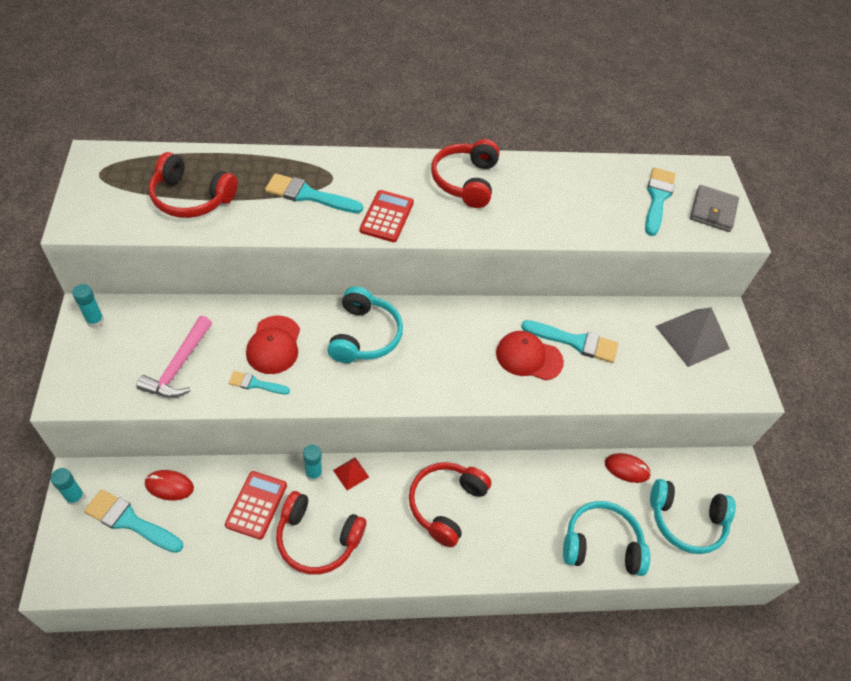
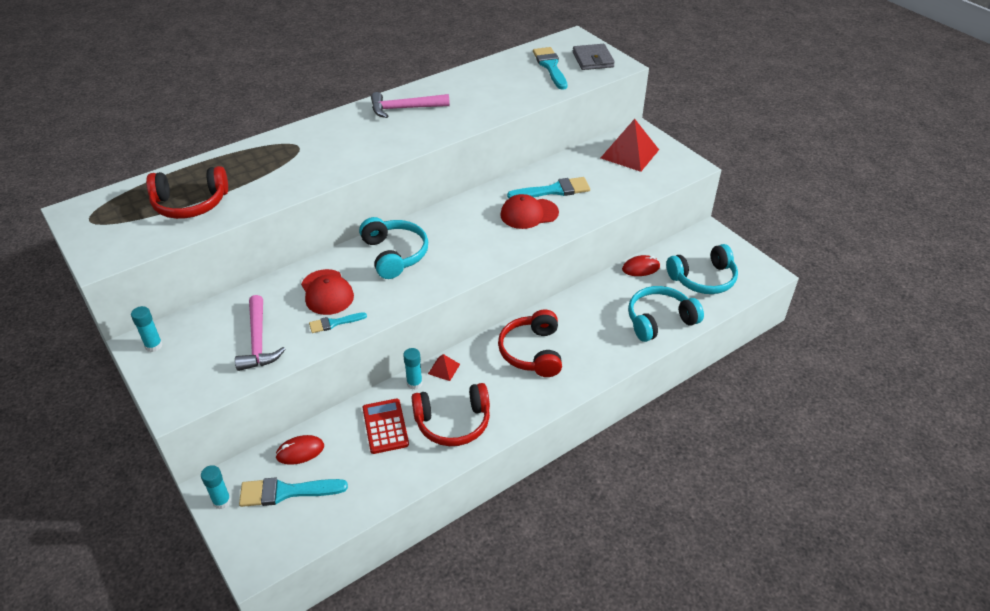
camera: 25 degrees left, 10 degrees down
(308, 195) = (289, 164): turquoise brush -> none
(387, 217) = (364, 152): red calculator -> none
(465, 181) = (404, 108): red headphones -> pink hammer
(692, 337) = (629, 153): grey pyramid -> red pyramid

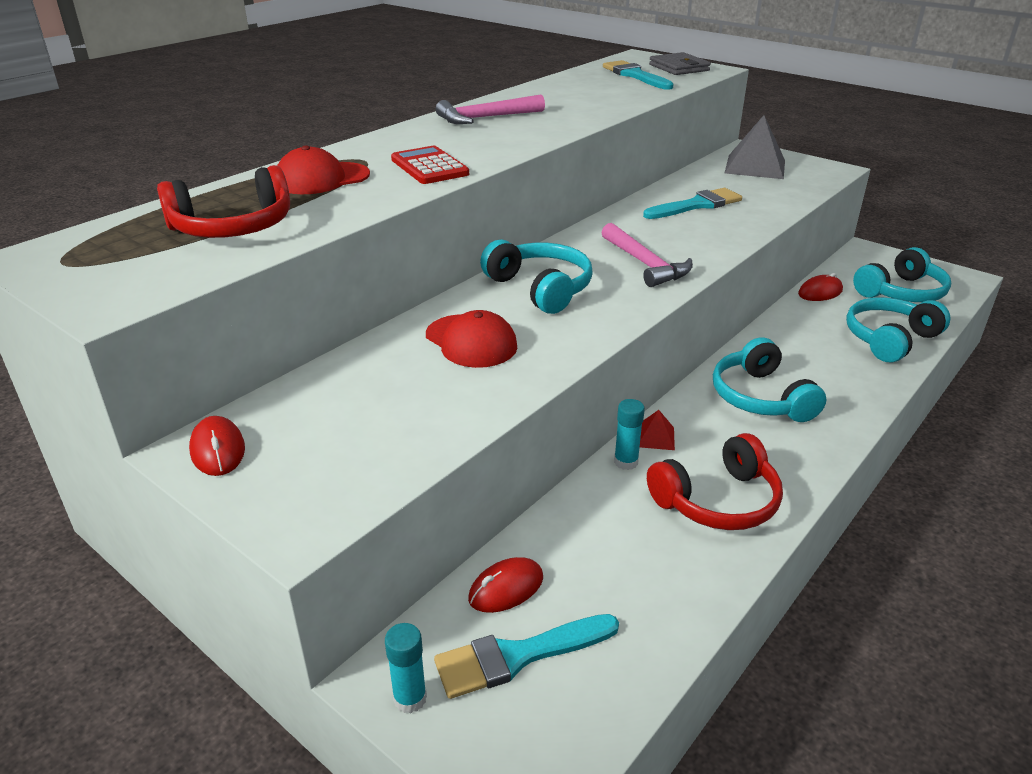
camera: 15 degrees left, 10 degrees down
(154, 346) = (217, 450): turquoise glue stick -> red mouse
(258, 341) = (400, 415): pink hammer -> pink hammer (645, 264)
(334, 323) = (508, 375): turquoise brush -> none
(385, 426) = (620, 525): red calculator -> red calculator (429, 167)
(529, 214) = (686, 228): red cap -> red cap (322, 179)
(532, 352) = (760, 397): red headphones -> turquoise headphones
(629, 153) = (755, 166): red pyramid -> grey pyramid

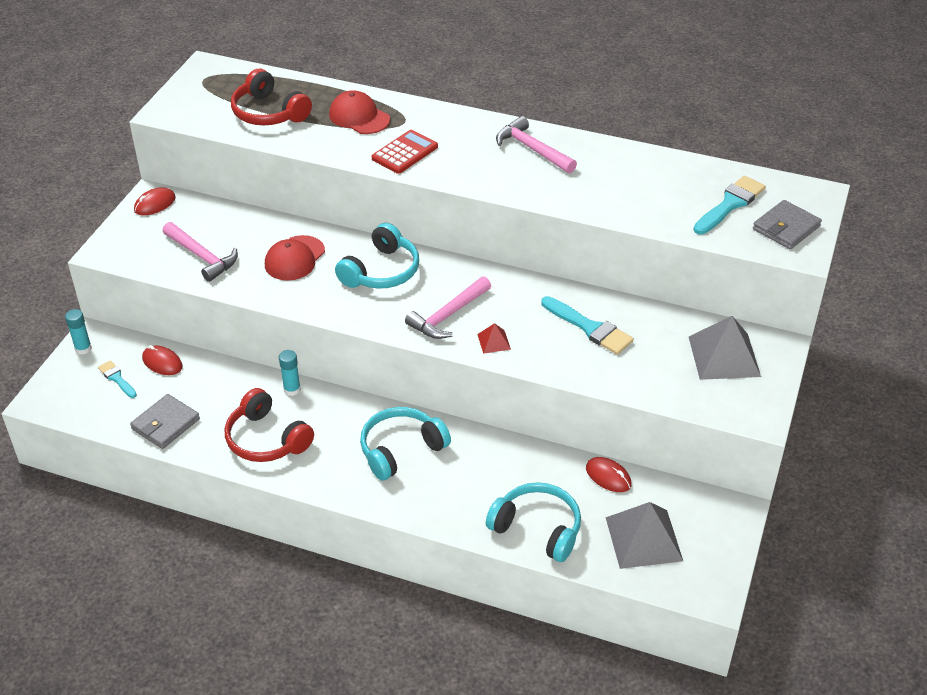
camera: 70 degrees right, 10 degrees up
(405, 419) = (202, 256): none -> pink hammer
(517, 656) = (117, 378): turquoise brush -> turquoise brush, size x0.58
(655, 437) = (326, 399): red pyramid -> red pyramid (494, 341)
(655, 606) = (165, 424): none -> grey wallet
(901, 292) = (644, 538): turquoise headphones -> grey pyramid

